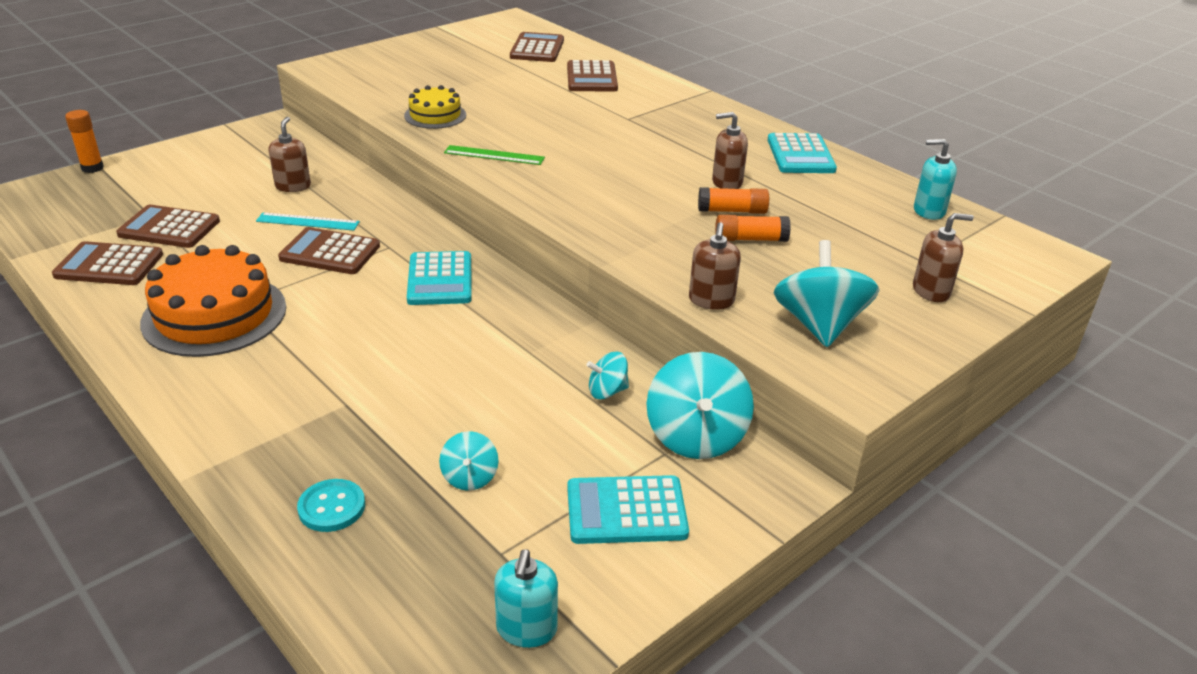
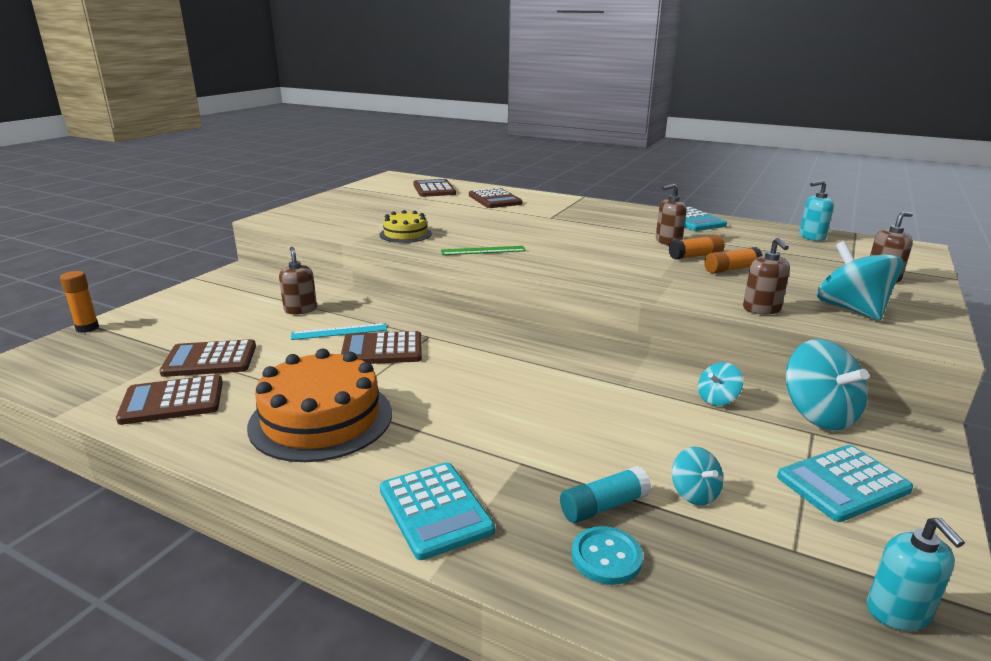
camera: 20 degrees left, 10 degrees down
(376, 464) = (603, 506): none -> turquoise glue stick
(440, 279) = (497, 350): turquoise calculator -> turquoise calculator (435, 510)

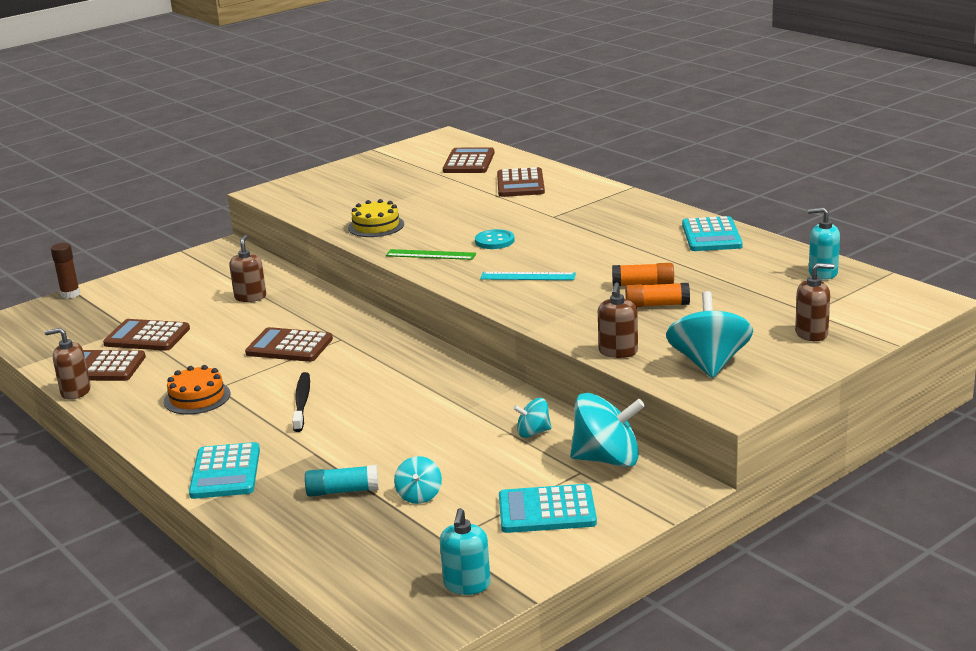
camera: 25 degrees right, 0 degrees up
(87, 328) = (70, 294): orange glue stick -> brown glue stick
(321, 419) = (197, 398): orange cake -> orange cake, size x0.56
(339, 331) = (267, 324): turquoise ruler -> turquoise ruler (528, 276)
(450, 405) = (302, 402): none -> black toothbrush
(606, 557) = (310, 519): turquoise button -> turquoise button (494, 241)
(668, 241) = (640, 262): brown soap dispenser -> brown soap dispenser (75, 392)
(818, 415) = (607, 459): turquoise spinning top -> turquoise spinning top turned 90 degrees counterclockwise

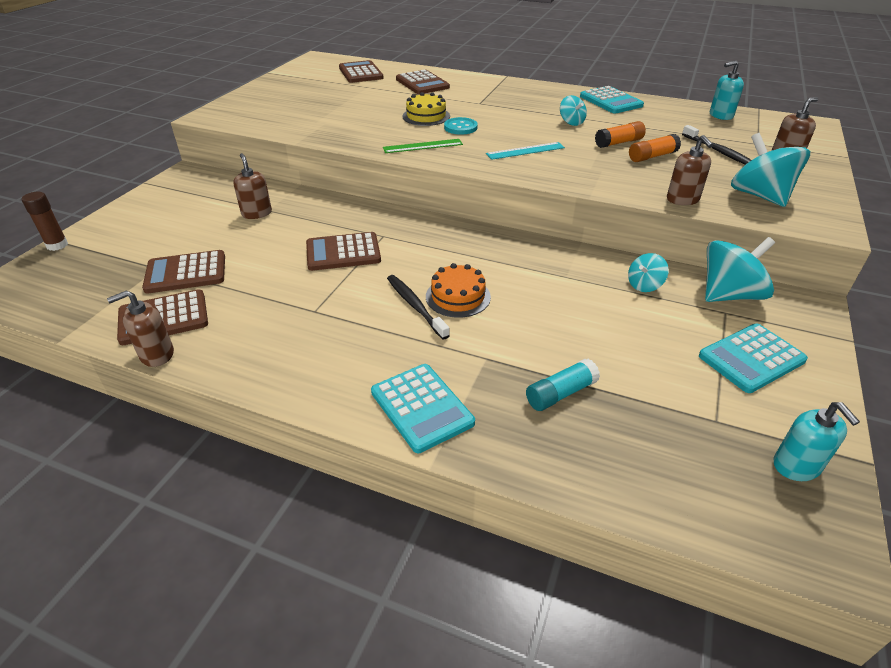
camera: 30 degrees left, 15 degrees up
(197, 398) = (304, 327): orange cake -> orange cake (458, 296)
(376, 226) = (345, 130): yellow cake -> yellow cake (426, 116)
(419, 495) = (633, 376): turquoise spinning top -> turquoise spinning top (571, 122)
(744, 312) = (718, 151): none -> black toothbrush

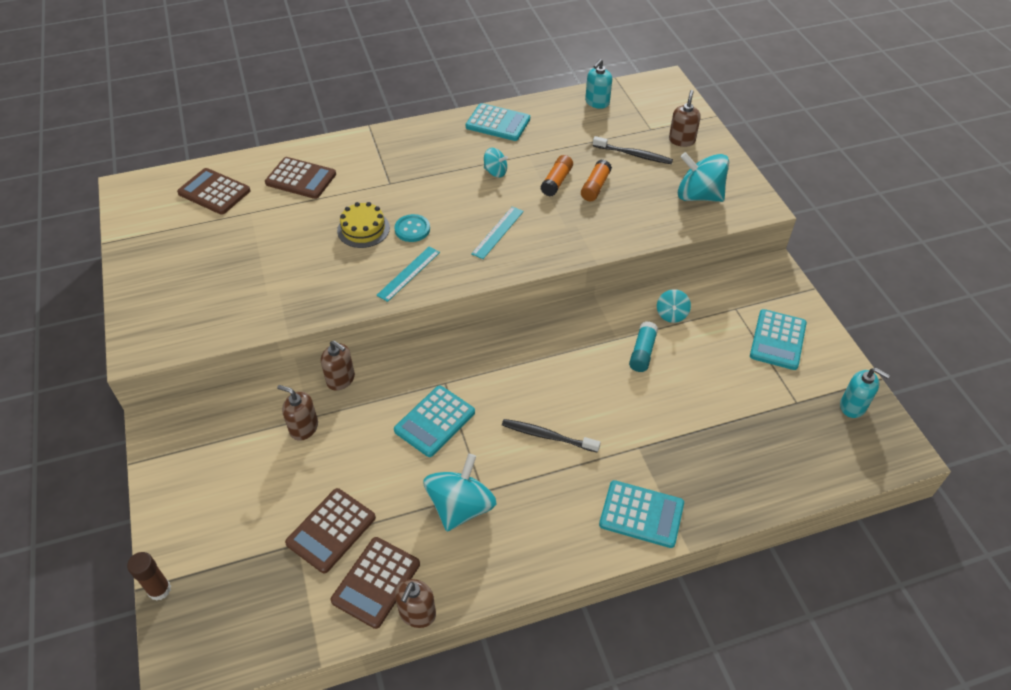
camera: 40 degrees left, 10 degrees up
(343, 252) = (434, 421): brown calculator -> turquoise calculator
(423, 146) = (409, 273): green ruler -> turquoise ruler
(458, 296) = (566, 407): orange cake -> none
(561, 393) = (705, 443): turquoise glue stick -> turquoise glue stick (642, 352)
(682, 199) = (657, 229): brown soap dispenser -> brown soap dispenser (341, 379)
(729, 295) = (726, 290): turquoise spinning top -> turquoise spinning top (461, 507)

